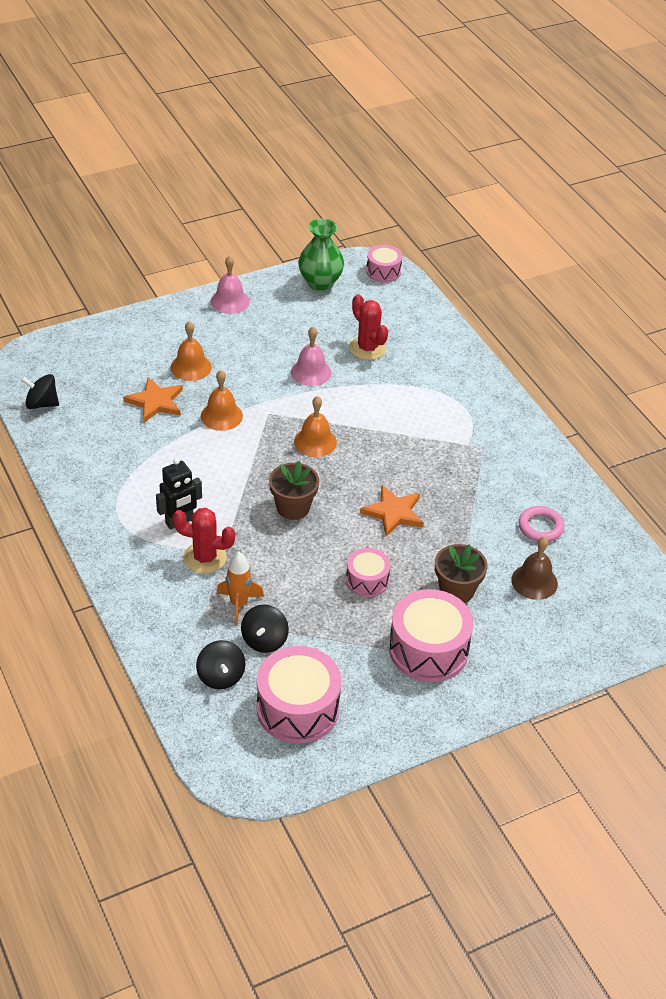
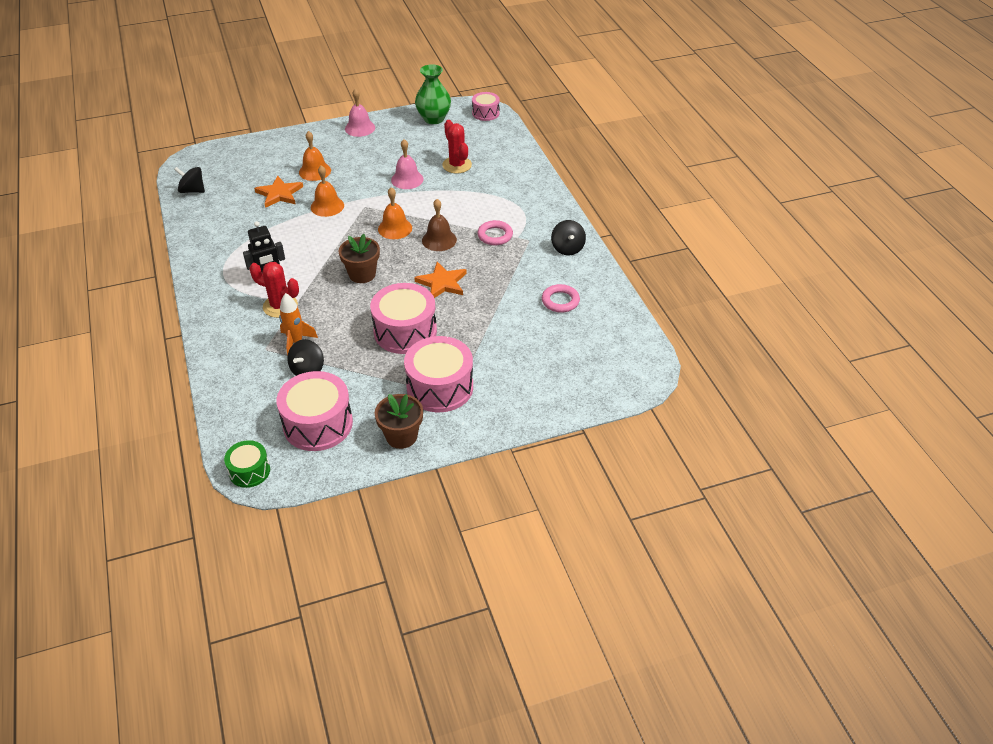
camera: 10 degrees right, 0 degrees up
(221, 676) = (263, 394): black spinning top -> black spinning top (567, 248)
(234, 775) = (249, 471): none -> green drum
(367, 580) = (405, 331): pink drum -> pink drum, size x1.78
(440, 444) = (495, 235): none -> pink ring
(456, 590) = (476, 344): brown flower pot -> brown flower pot (401, 436)
(534, 581) = (543, 341): brown bell -> brown bell (439, 240)

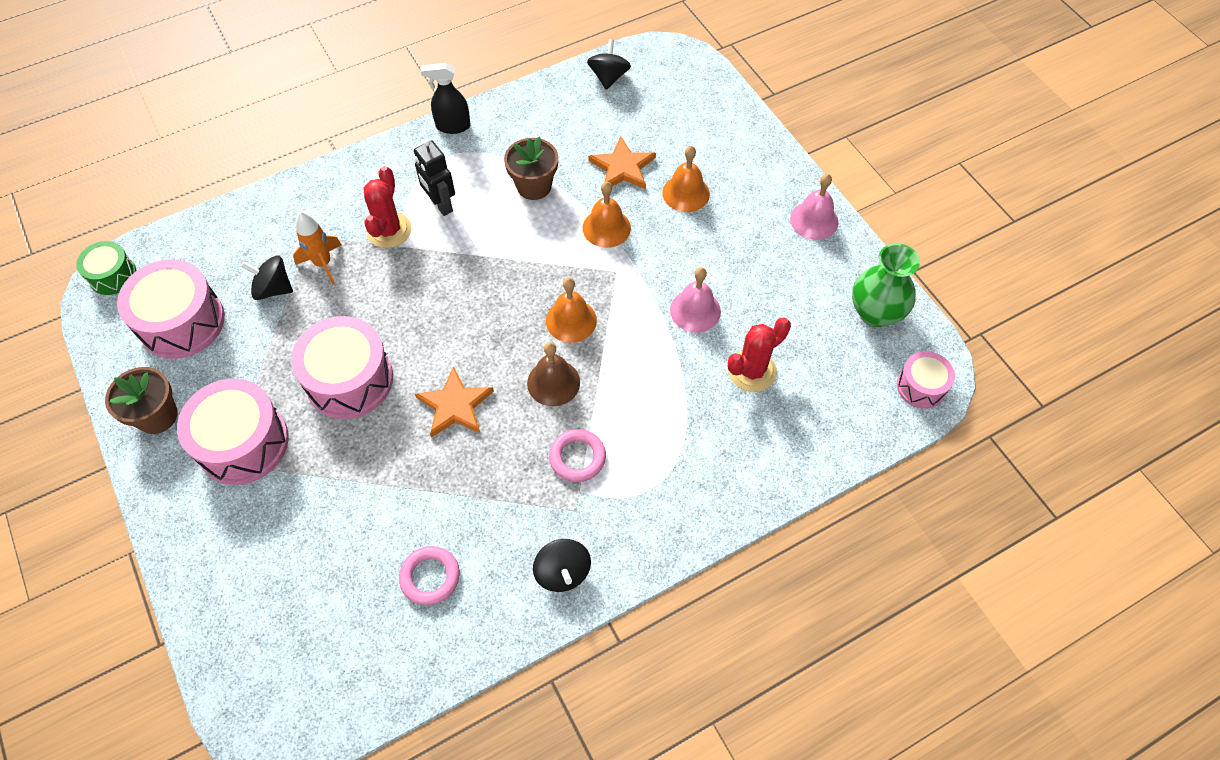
camera: 80 degrees right, 15 degrees up
(195, 268) = (453, 126): none -> black spray bottle
(362, 274) = (462, 304): brown flower pot -> brown flower pot (534, 186)
(567, 248) = (562, 572): black spinning top -> black spinning top turned 90 degrees counterclockwise

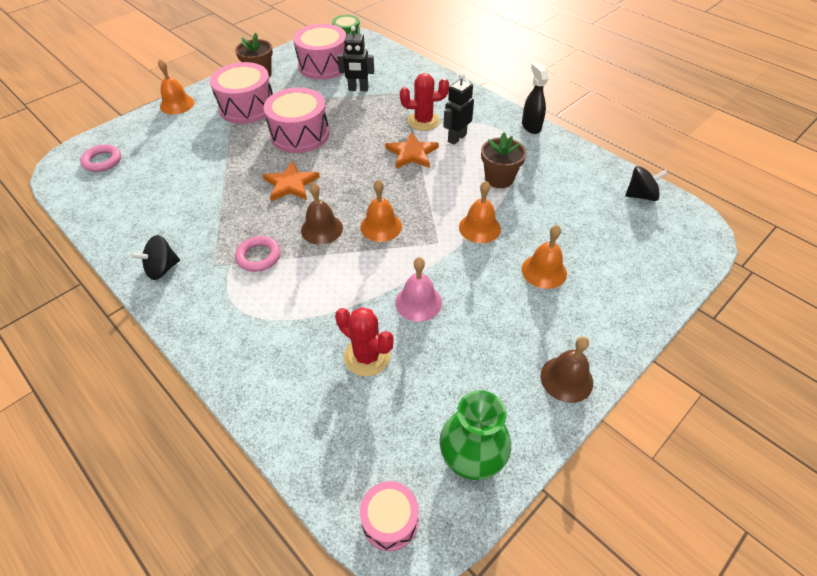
camera: 75 degrees right, 10 degrees down
(180, 548) = (177, 104): none -> orange bell
(273, 289) = (358, 89): black spinning top -> black robot
(323, 264) = (384, 102): orange rocket -> none
(430, 577) = (159, 204): pink ring -> pink ring (102, 161)
(622, 167) = (548, 224): orange star -> orange star (412, 153)
(814, 220) = (566, 379): pink bell -> brown bell

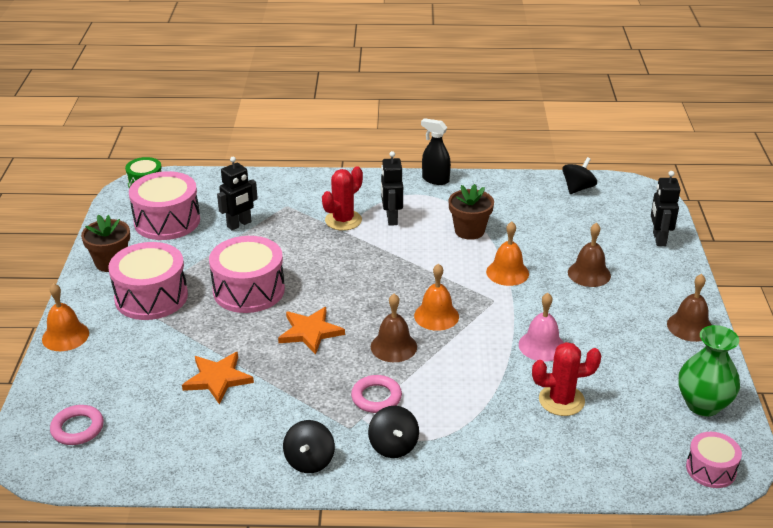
camera: 45 degrees left, 15 degrees down
(216, 298) = (393, 446): none -> black spinning top
(412, 153) = (374, 250): orange star -> orange star (218, 379)
(544, 271) = (589, 274): orange bell -> brown bell
(654, 282) = (659, 239): none -> black robot

